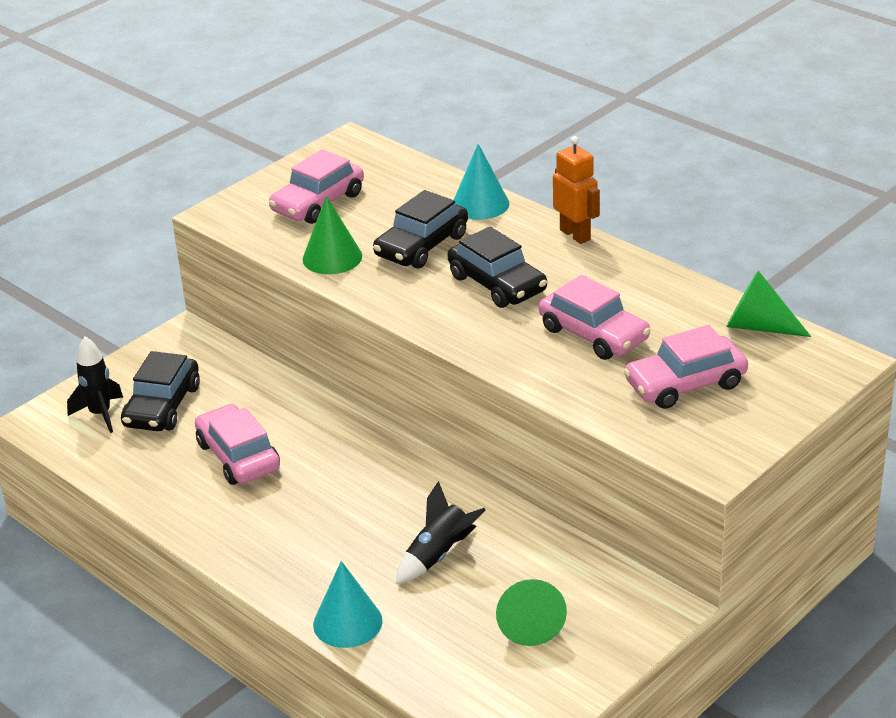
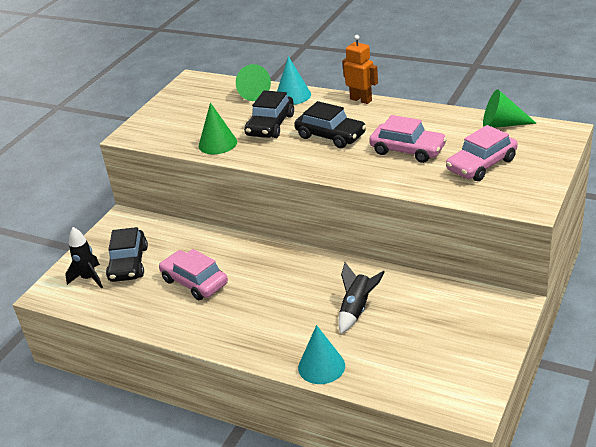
camera: 15 degrees left, 0 degrees up
(318, 202) = (190, 116): pink car -> none
(529, 622) = (437, 335): green cone -> green cone (251, 93)

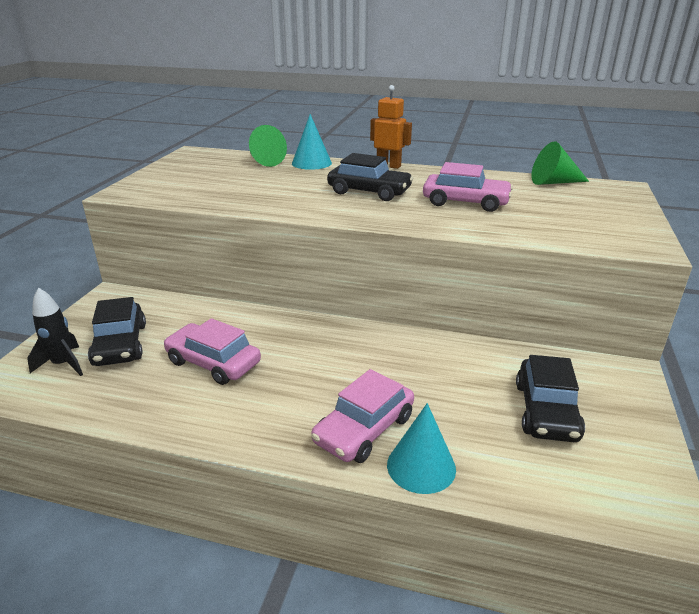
camera: 15 degrees left, 5 degrees down
(217, 143) = (235, 199): green cone -> none
(270, 125) = (295, 184): black car -> black car (546, 411)
(357, 309) = (439, 386): black rocket -> none
(481, 165) = (559, 213): pink car -> pink car (364, 429)

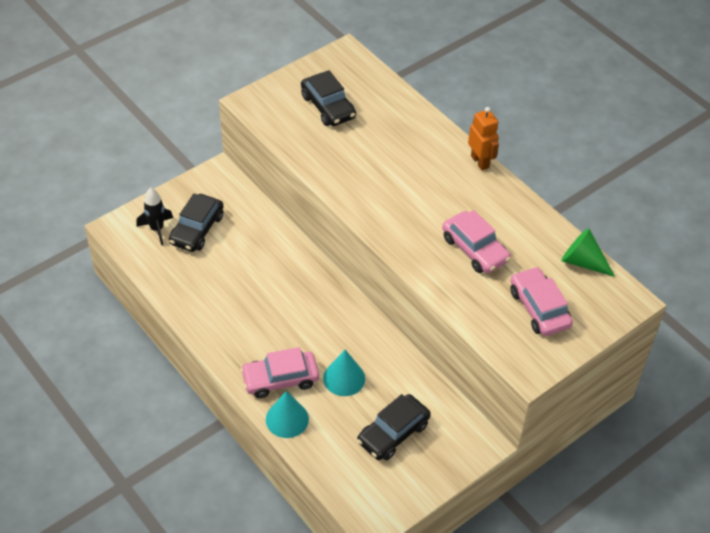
camera: 35 degrees right, 20 degrees up
(213, 363) = (239, 278): pink car -> pink car (539, 308)
(264, 161) = (388, 100): green cone -> none
(311, 163) = (422, 123): turquoise cone -> turquoise cone (344, 378)
(369, 192) = (421, 195): black car -> black car (328, 107)

